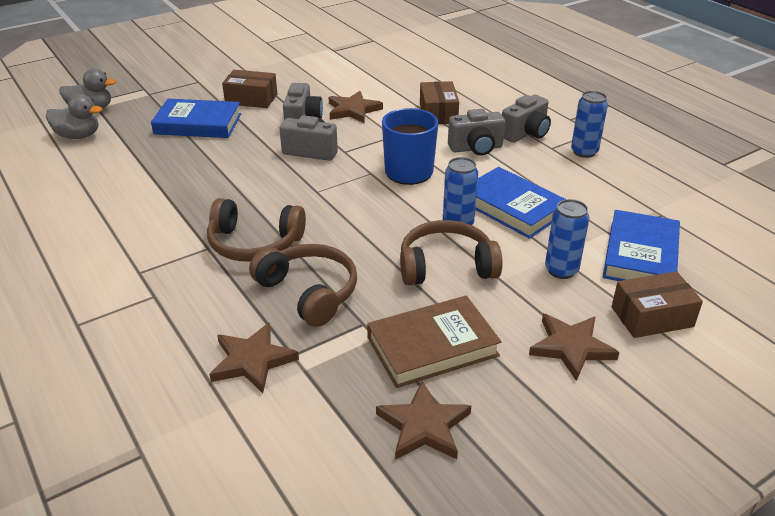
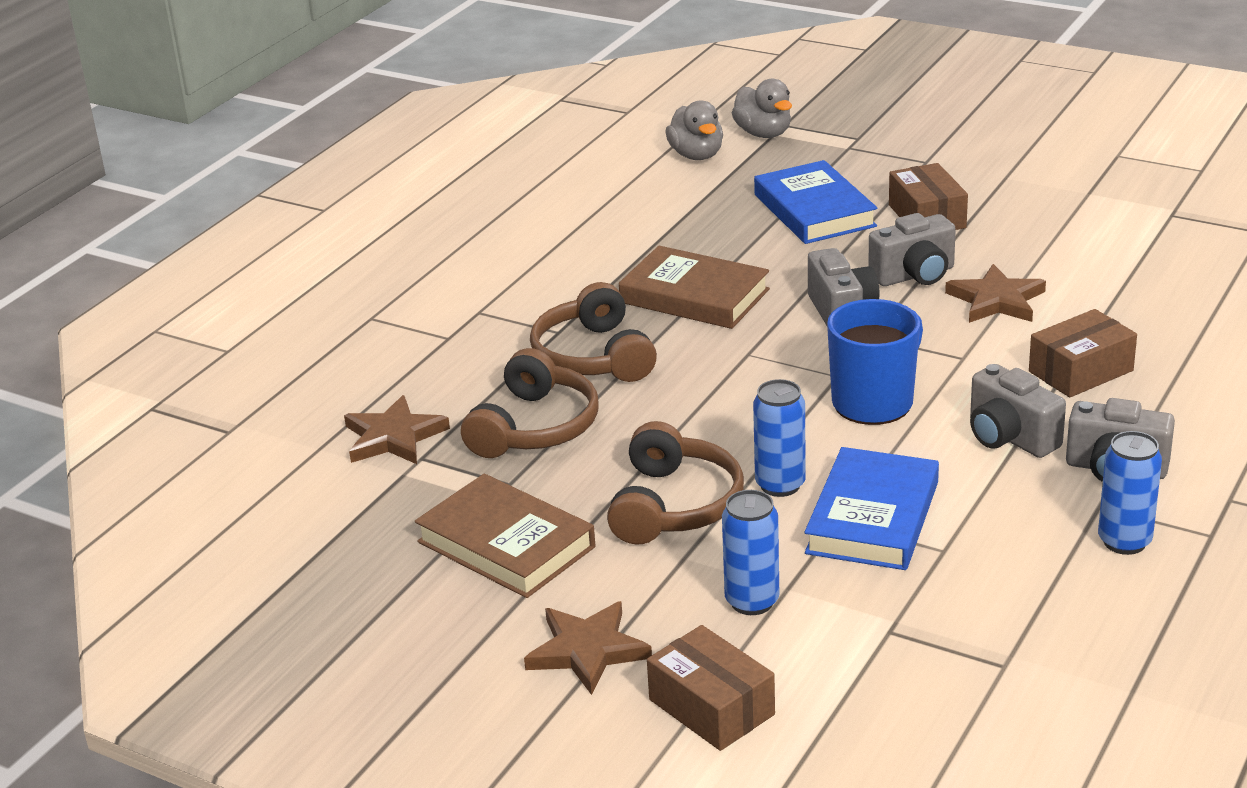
camera: 65 degrees right, 5 degrees down
(234, 188) = (694, 296): none -> brown book
(424, 426) = (372, 579): brown star -> none
(446, 266) = (674, 505): brown headphones -> brown headphones turned 45 degrees clockwise
(640, 255) = (860, 666): blue book -> none

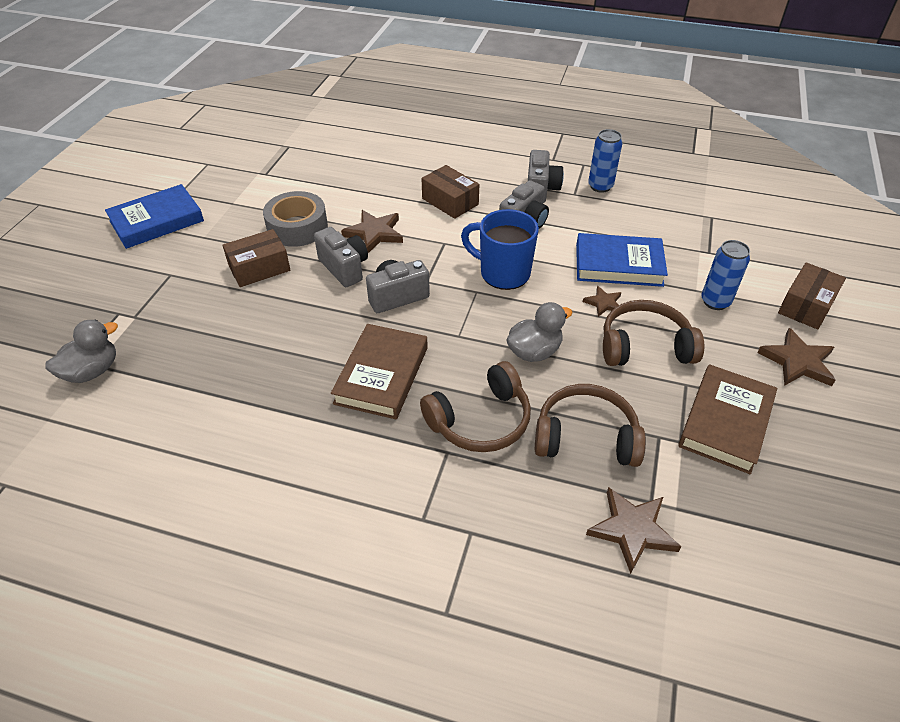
camera: 105 degrees left, 15 degrees up
(696, 155) = (126, 411): grey duck -> grey duck (534, 351)
(780, 485) = (603, 303): blue can -> brown star
(814, 210) = (244, 325): blue book -> blue book (157, 221)
(1019, 241) = (297, 227): none -> grey tape

